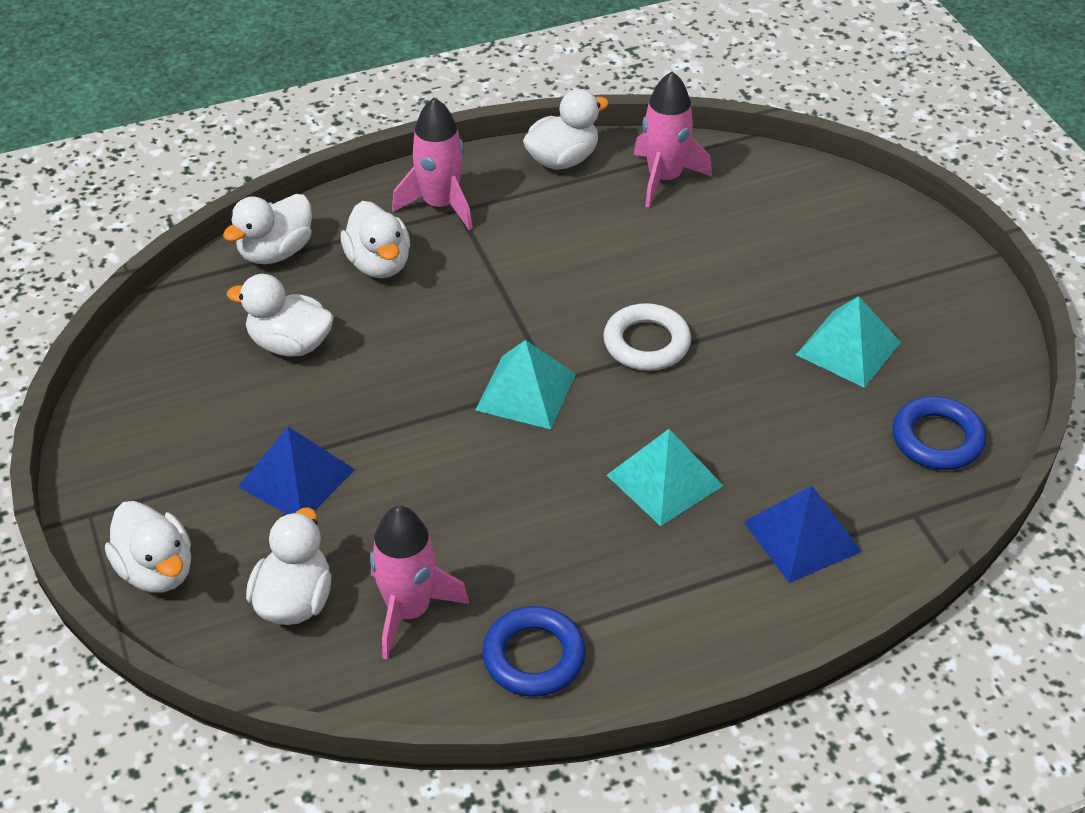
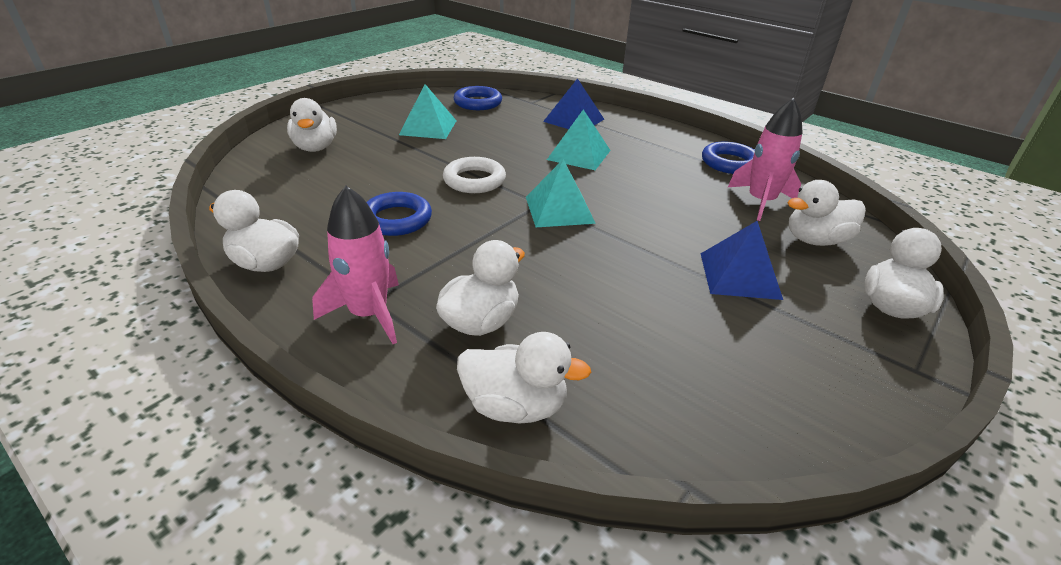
camera: 120 degrees left, 10 degrees down
(290, 344) = (626, 336): white duck -> white duck (315, 147)
(590, 255) = (396, 219): none -> blue ring
(664, 178) = (278, 210): pink rocket -> none

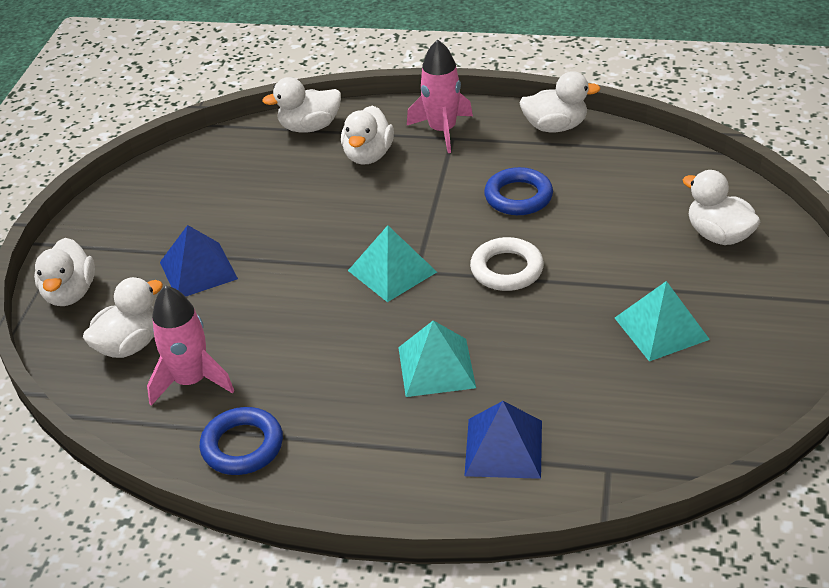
camera: 155 degrees right, 5 degrees up
(478, 103) = (676, 422): blue ring -> none

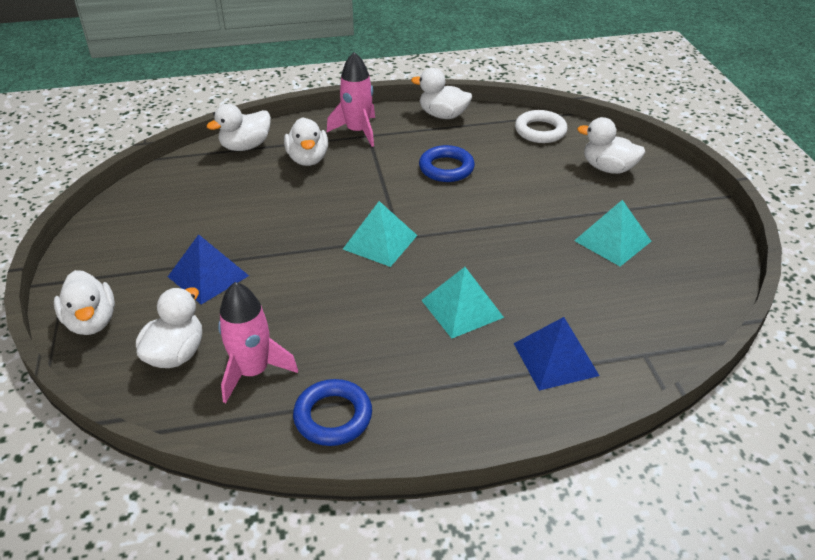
camera: 25 degrees left, 0 degrees up
(507, 269) = (471, 222): white ring -> white ring (540, 131)
(555, 127) = (443, 115): white duck -> white duck turned 135 degrees counterclockwise

